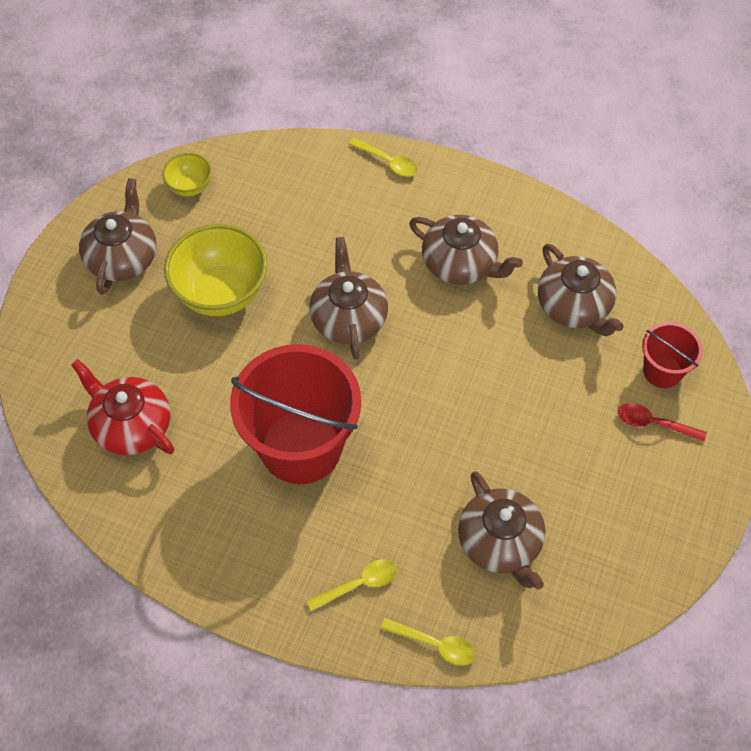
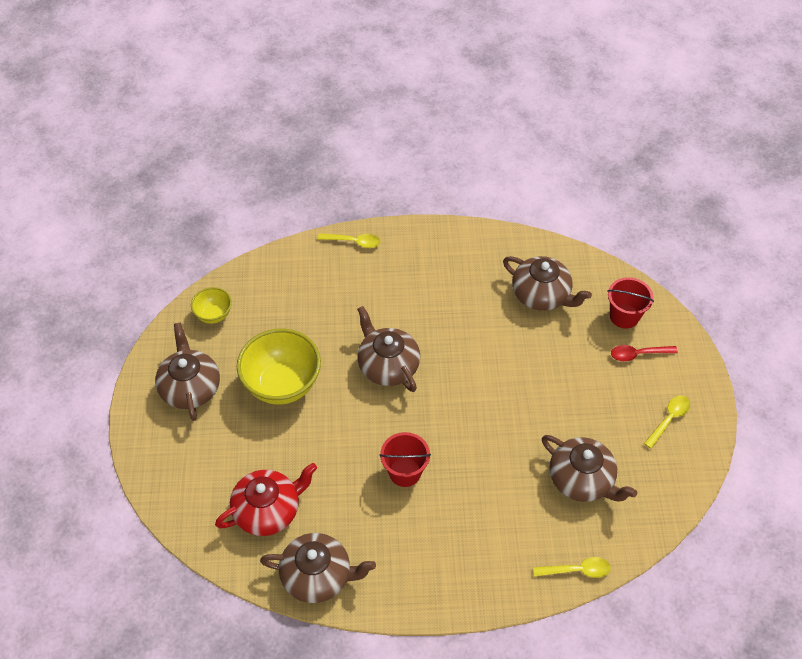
camera: 25 degrees left, 5 degrees down
(131, 425) = (268, 510): red teapot -> red teapot turned 135 degrees clockwise
(301, 447) = (405, 472): red bucket -> red bucket, size x0.49
(359, 584) = (501, 552): yellow spoon -> yellow spoon (669, 419)
(460, 263) = (446, 295): brown teapot -> brown teapot (318, 576)

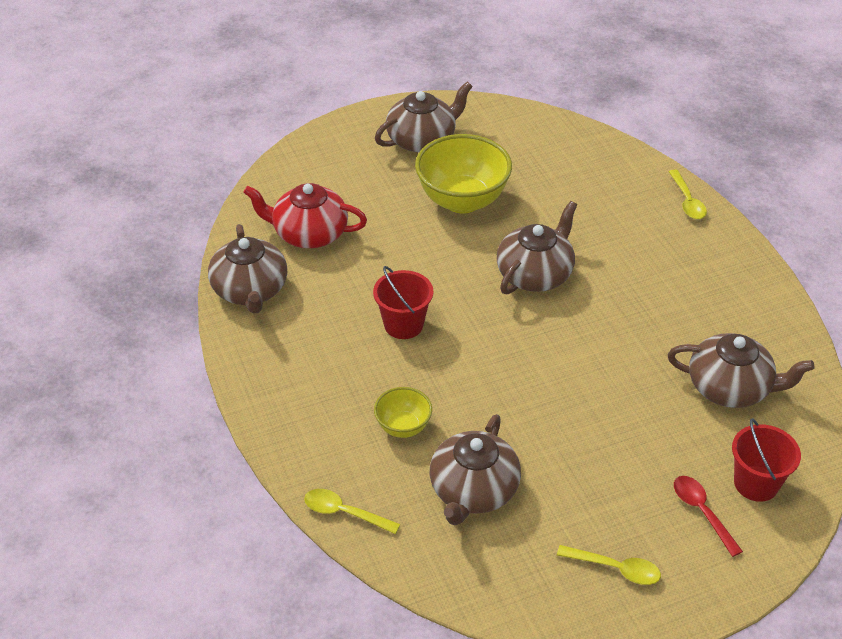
camera: 70 degrees right, 10 degrees down
(214, 315) = (518, 128): yellow bowl -> yellow bowl (403, 427)
(268, 510) = (309, 233): red teapot -> red teapot turned 150 degrees clockwise
(541, 295) = (730, 388): brown teapot -> brown teapot turned 90 degrees counterclockwise
(577, 570) = (344, 513): yellow spoon -> yellow spoon turned 135 degrees clockwise

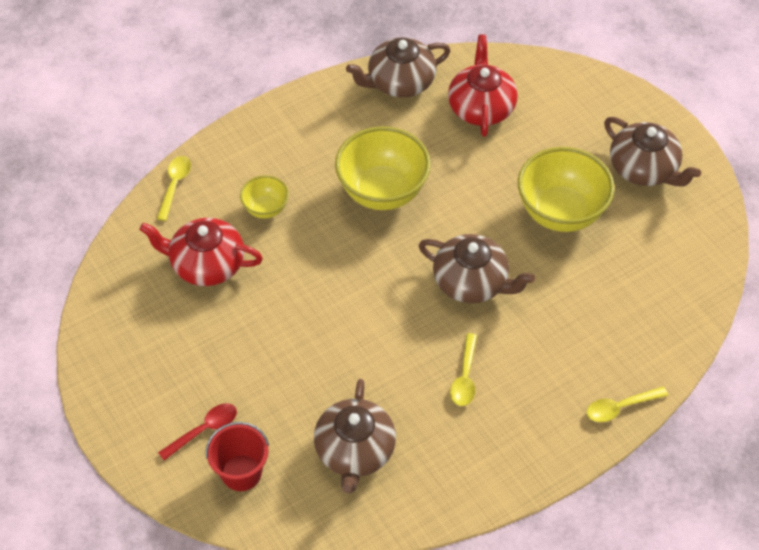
camera: 80 degrees right, 10 degrees up
(403, 324) = (382, 192): red bucket -> yellow bowl
(473, 490) = (206, 264): brown teapot -> red teapot
(615, 568) = (139, 369): yellow spoon -> yellow spoon (465, 377)

